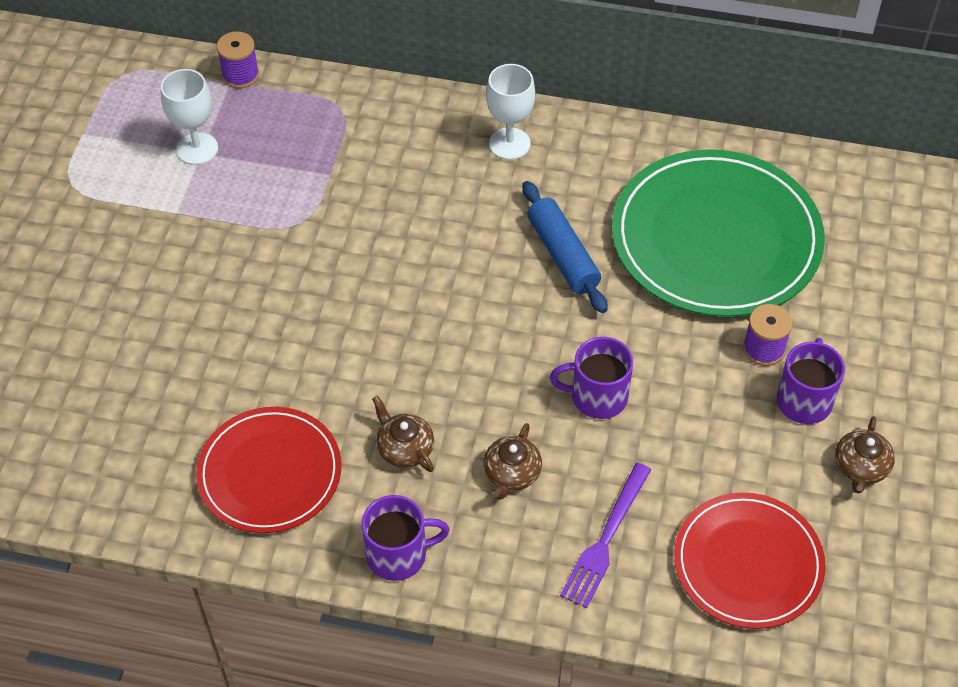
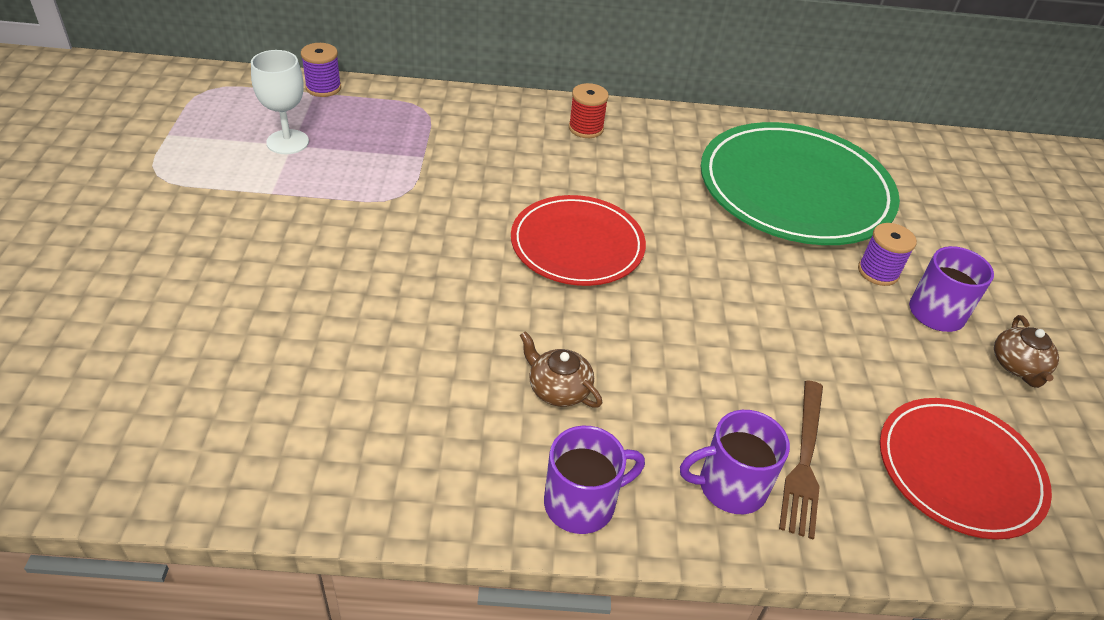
camera: 15 degrees left, 10 degrees down
(270, 473) = (411, 428): red plate -> red plate (577, 244)
(509, 144) = (586, 128): white goblet -> red spool
(511, 473) = (680, 404): brown teapot -> none
(562, 255) = (663, 208): blue rolling pin -> none
(597, 396) = (741, 324): purple mug -> purple mug (730, 486)
(606, 538) = (804, 460): purple fork -> brown fork

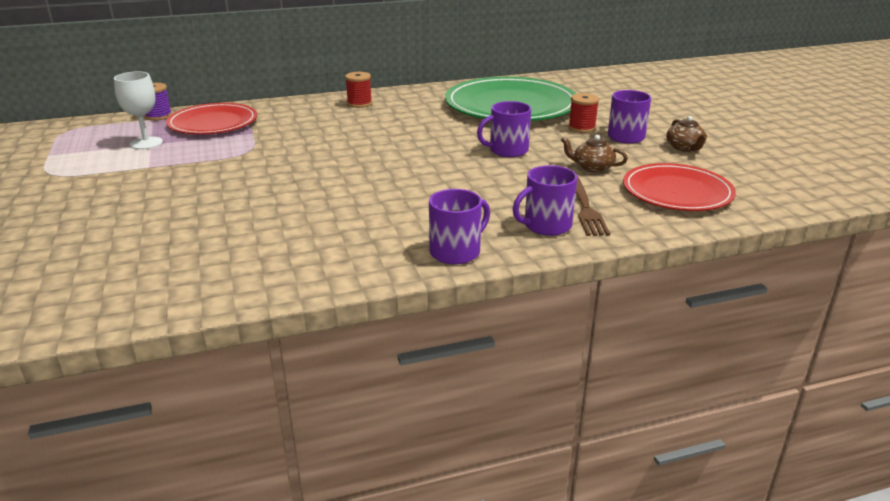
camera: 15 degrees left, 15 degrees down
(558, 389) = (410, 210): brown teapot -> brown teapot (592, 167)
(577, 244) = (384, 150): red plate -> red plate (213, 123)
(746, 294) = (507, 150): none -> purple mug
(878, 272) = (581, 128): purple spool -> red spool

